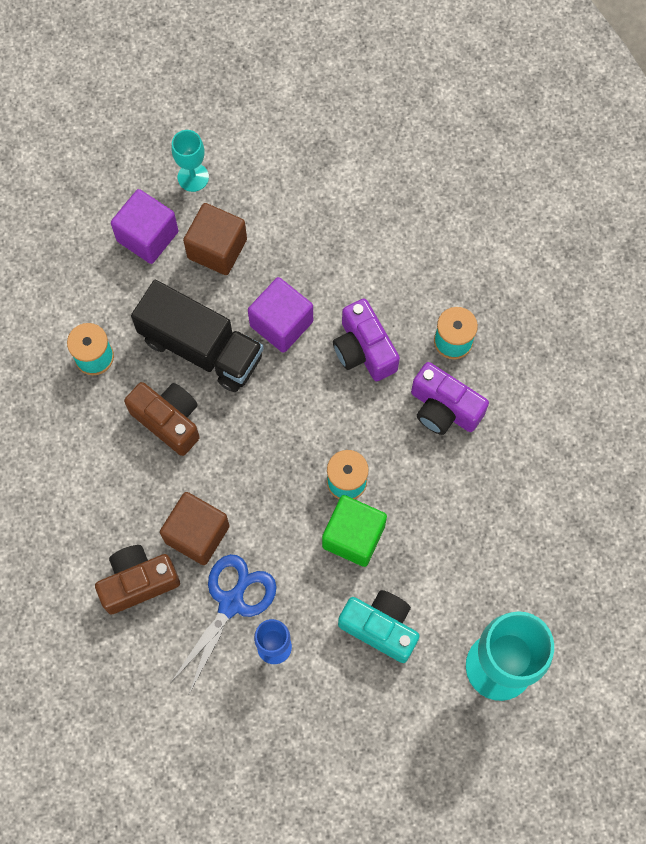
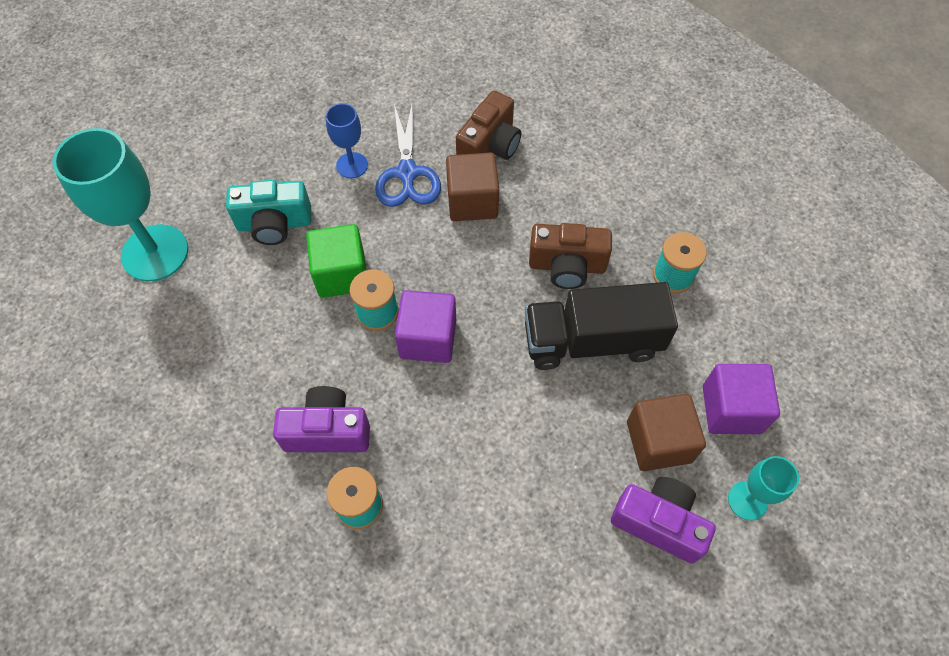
camera: 145 degrees right, 10 degrees down
(281, 323) = (539, 410): purple cube -> purple cube (428, 338)
(364, 350) = (443, 437): purple camera -> purple camera (658, 522)

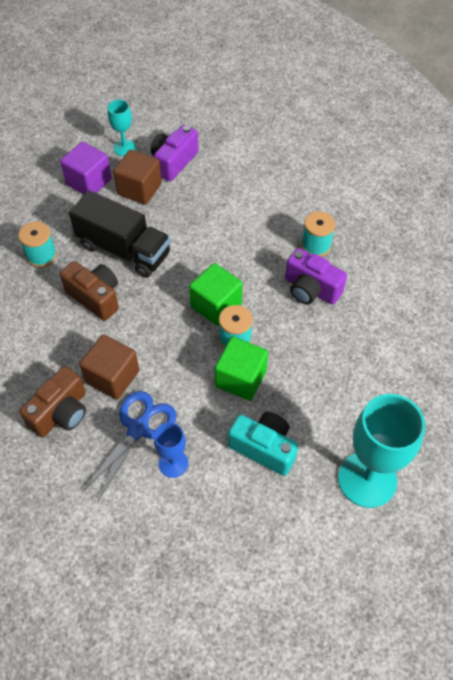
camera: 145 degrees left, 5 degrees down
(428, 338) = (216, 305): purple cube -> green cube
(490, 146) = (61, 413): brown camera -> brown camera turned 150 degrees clockwise
(658, 522) = (174, 162): purple camera -> purple camera turned 60 degrees clockwise

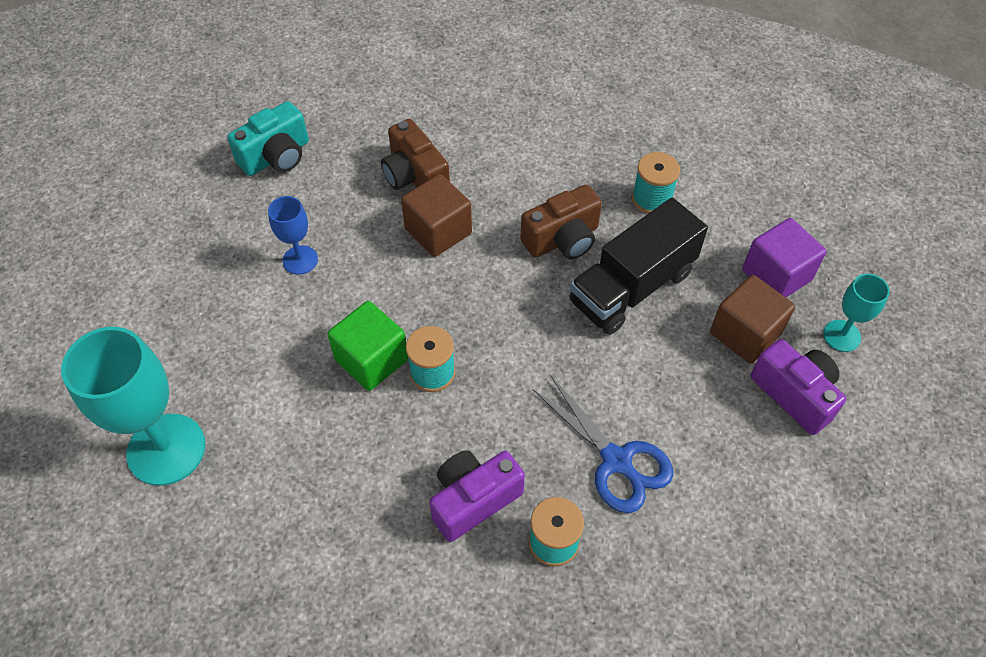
camera: 110 degrees right, 0 degrees up
(138, 429) = (358, 239): blue scissors -> blue scissors (616, 460)
(216, 305) = (496, 367): green cube -> none
(264, 448) = (268, 353): turquoise camera -> turquoise camera (276, 156)

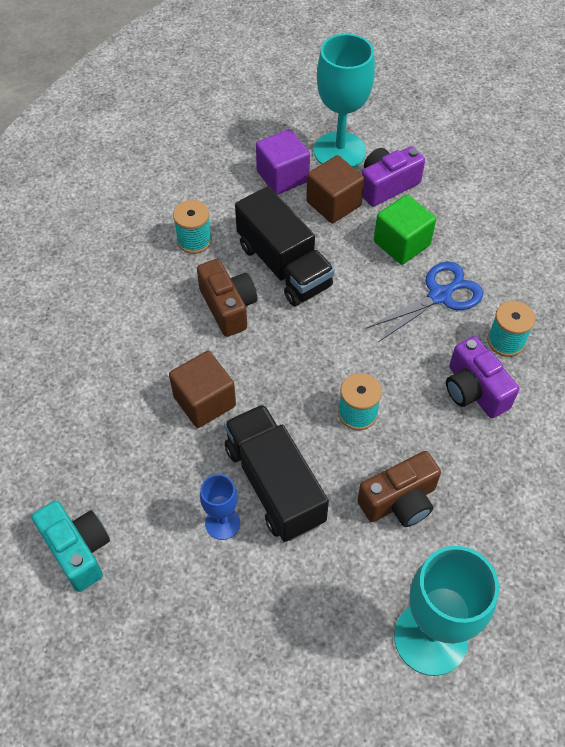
camera: 85 degrees left, 0 degrees up
(342, 300) = (274, 484): none -> black truck
(371, 359) = (342, 460): green cube -> green cube (401, 243)
(415, 176) = (133, 418): brown camera -> brown camera (399, 501)
(841, 336) = (339, 151): turquoise goblet -> turquoise goblet, size x1.94

